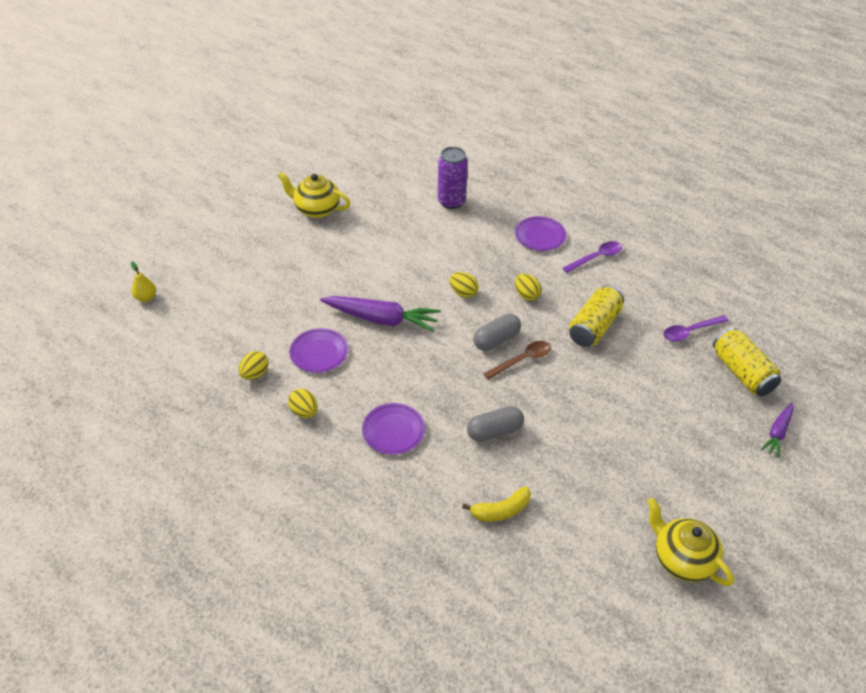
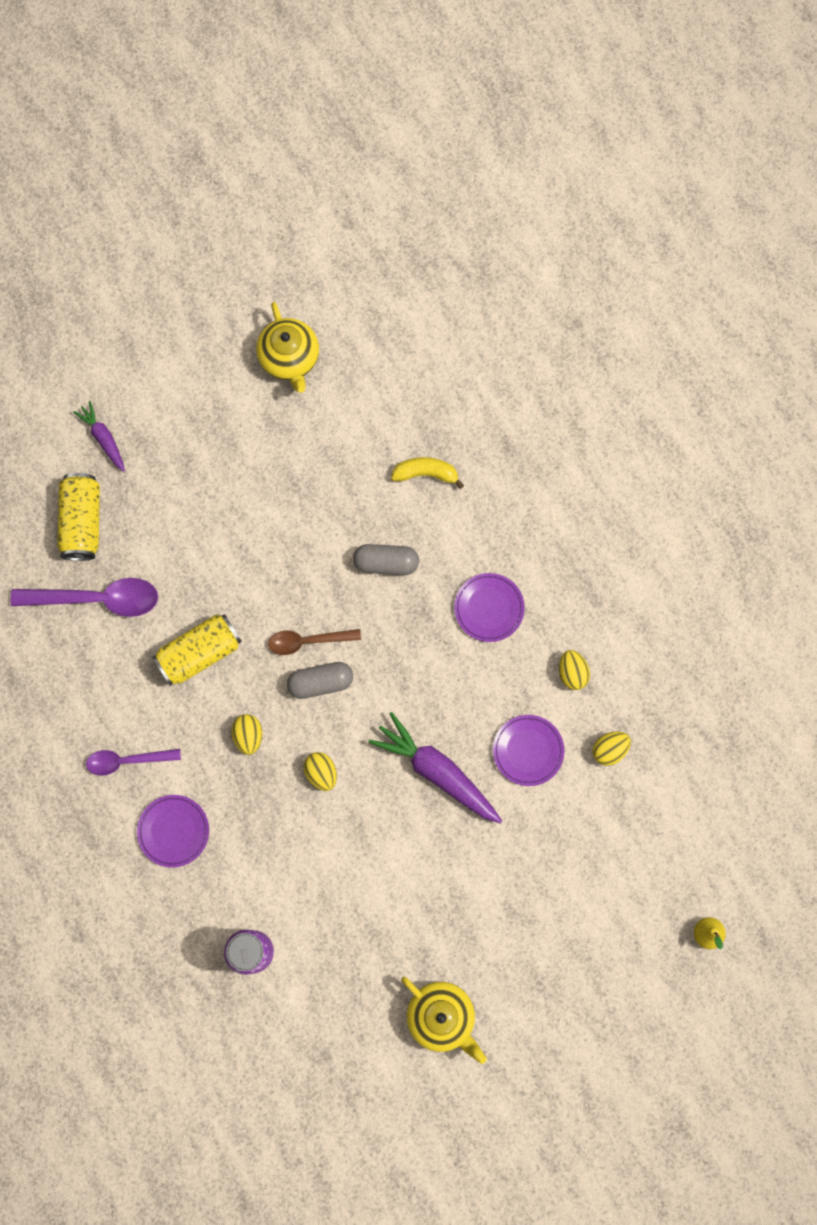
camera: 155 degrees left, 30 degrees up
(690, 331) = (96, 599): purple spoon -> purple spoon, size x1.60
(777, 433) = (103, 438): purple carrot -> purple carrot turned 90 degrees counterclockwise

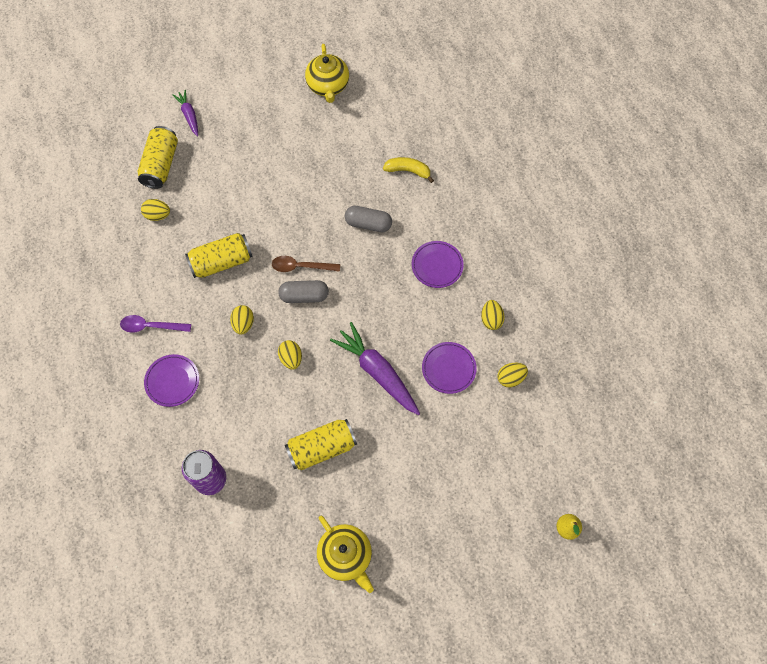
camera: 10 degrees right, 10 degrees down
(96, 599) = (158, 215): purple spoon -> yellow egg
(384, 885) = (321, 448): none -> yellow can

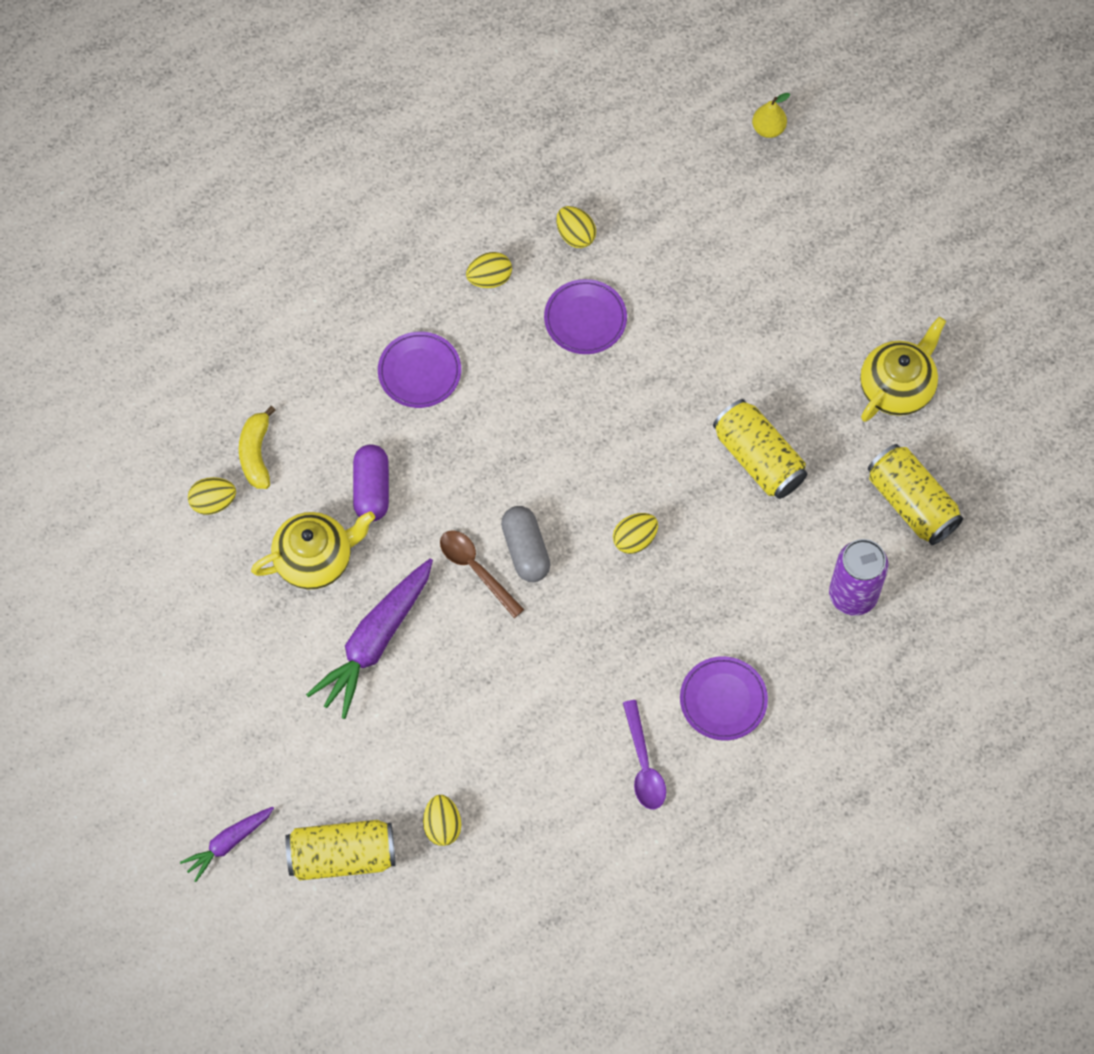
camera: 105 degrees left, 0 degrees up
(221, 262) = (501, 693): yellow can -> yellow can (911, 503)
(243, 324) = (598, 626): yellow egg -> yellow egg (213, 502)
(301, 266) = (476, 569): brown spoon -> brown spoon turned 150 degrees clockwise
(328, 86) = (111, 625): yellow teapot -> yellow teapot (315, 559)
(368, 224) = (371, 489): grey capsule -> purple capsule
(377, 372) = (619, 413): purple carrot -> purple carrot (375, 641)

